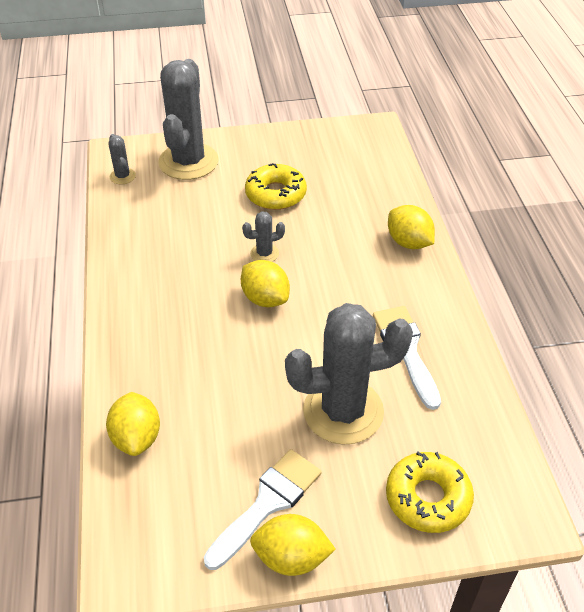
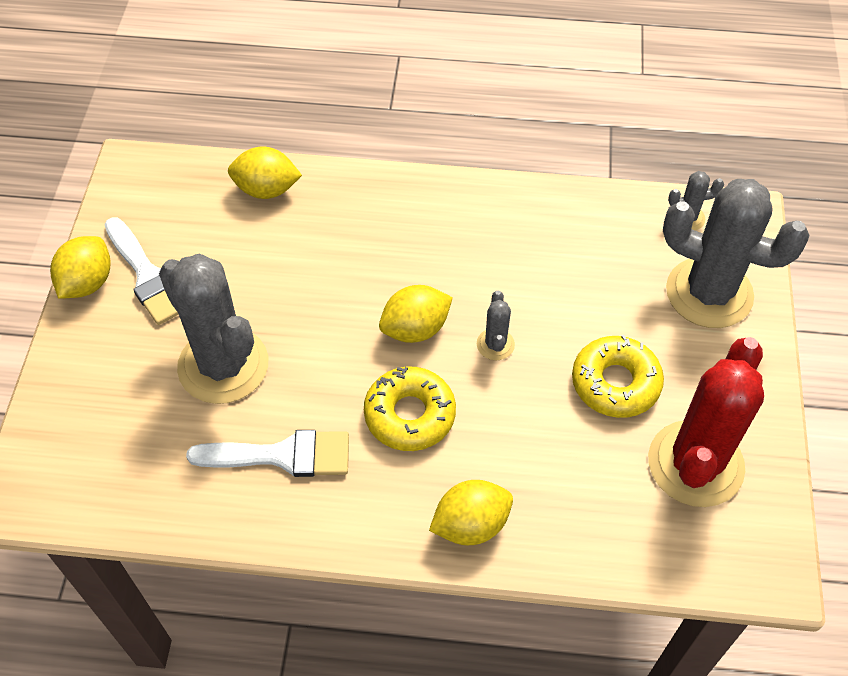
camera: 105 degrees right, 10 degrees up
(321, 157) = (695, 464): none -> red cactus
(343, 411) = (223, 365): grey cactus -> grey cactus turned 45 degrees counterclockwise
(427, 498) = (88, 411): yellow donut -> yellow donut (410, 415)

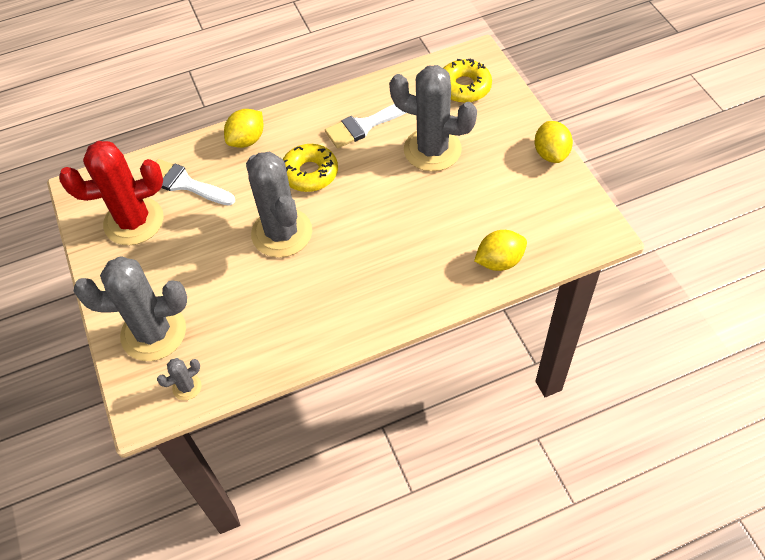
camera: 155 degrees right, 0 degrees up
(149, 276) = (519, 173): white brush -> white brush (184, 183)
(415, 329) = (336, 219): yellow lemon -> none
(495, 344) = (282, 233): grey cactus -> grey cactus, size x2.34
(615, 383) = (197, 244): yellow donut -> yellow donut (464, 87)
(695, 464) = (134, 221): red cactus -> red cactus turned 75 degrees clockwise

